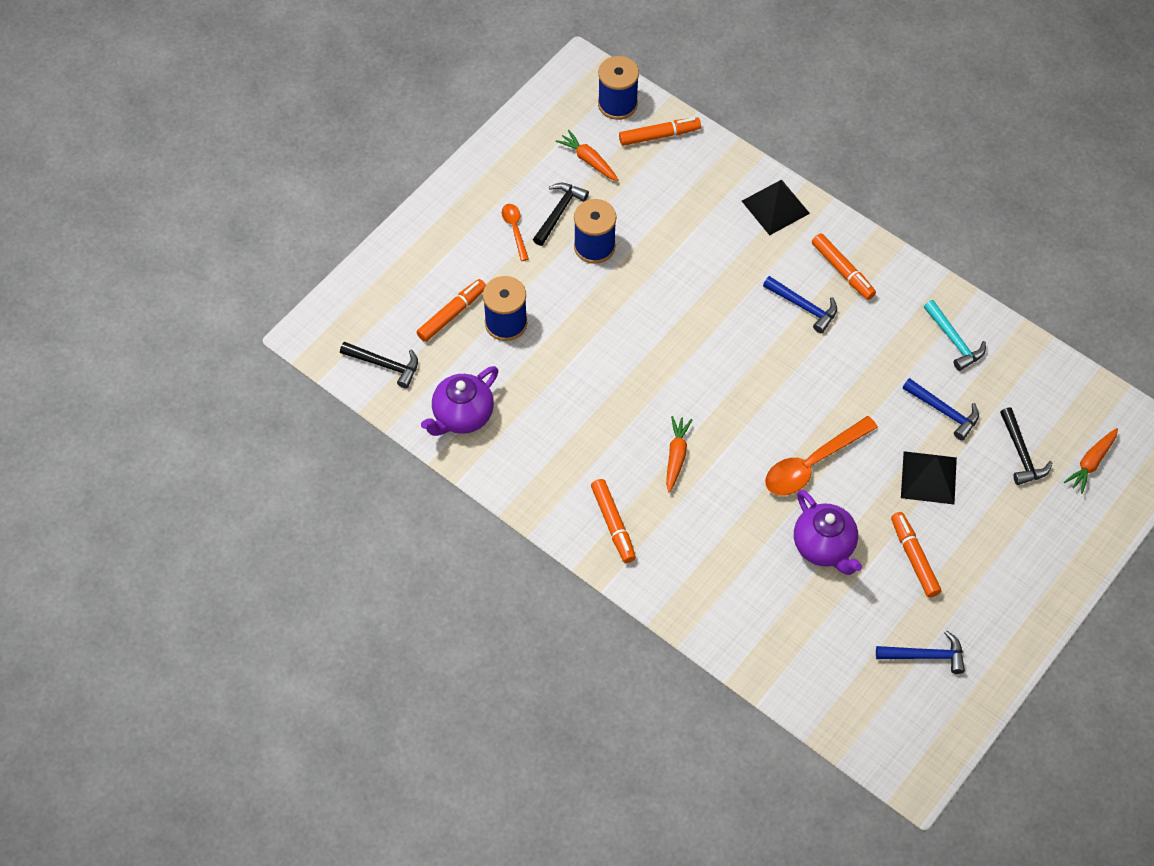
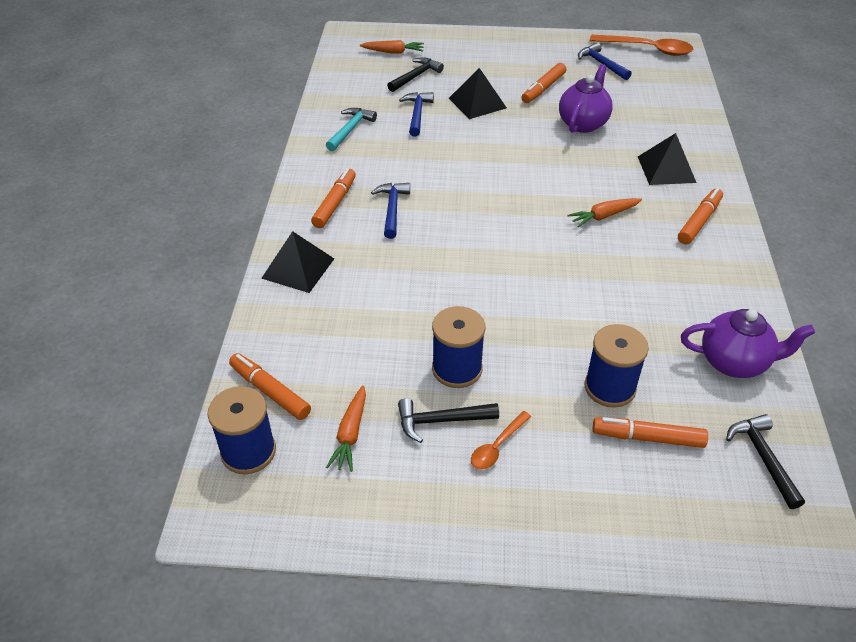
camera: 125 degrees left, 15 degrees down
(700, 560) = (666, 169): none -> black pyramid
(812, 463) = (527, 151): orange spoon -> orange spoon (647, 49)

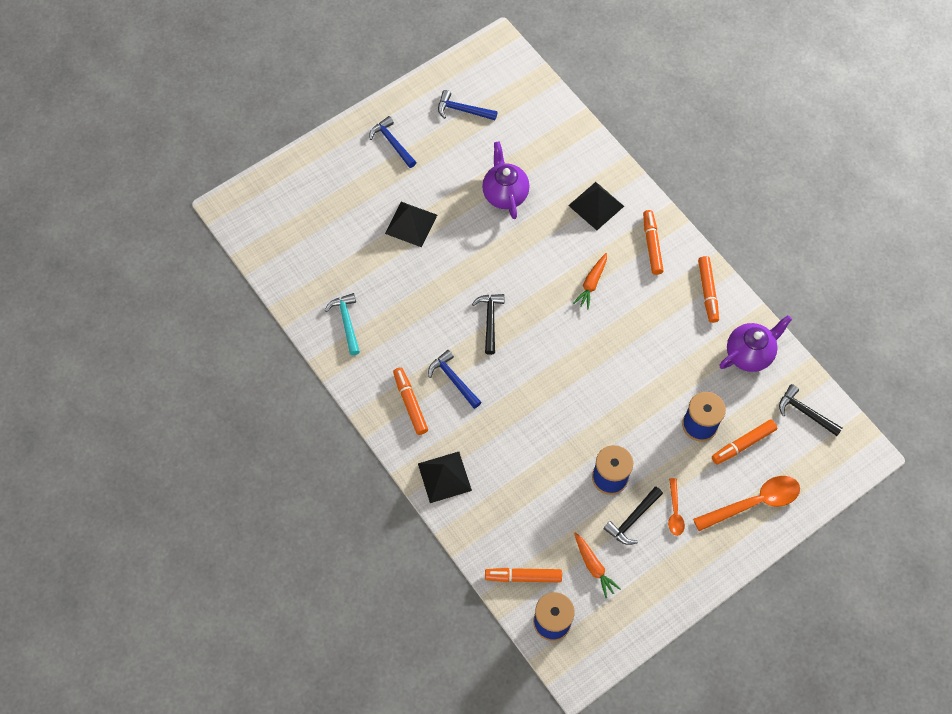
camera: 40 degrees left, 20 degrees up
(393, 52) = (289, 206): orange carrot -> none
(416, 76) = (336, 225): black hammer -> black hammer (490, 320)
(417, 114) = (379, 269): blue hammer -> blue hammer (392, 143)
(543, 89) = (444, 172): orange marker -> orange marker (707, 292)
(647, 49) = (482, 66): orange spoon -> orange spoon (753, 503)

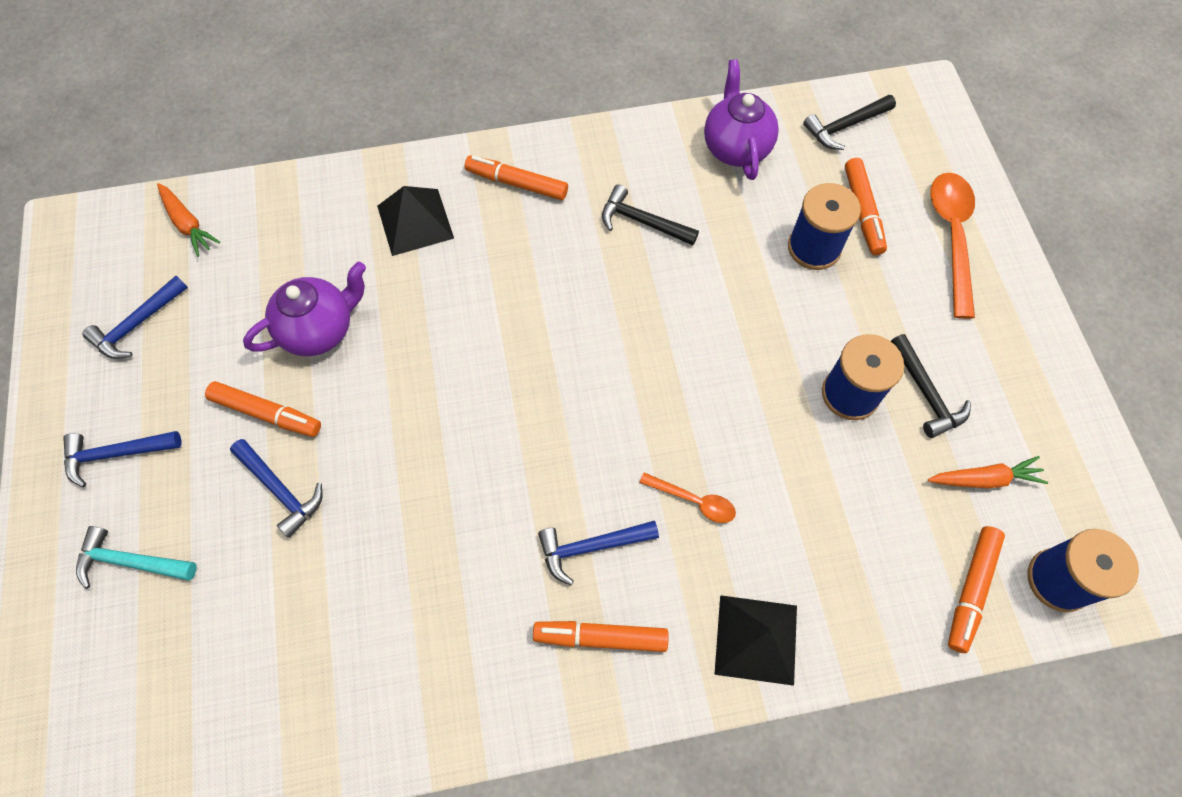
camera: 65 degrees left, 0 degrees up
(346, 322) = (396, 682): turquoise hammer -> turquoise hammer (131, 561)
(411, 224) = (280, 490): black pyramid -> blue hammer
(490, 320) = (518, 446): black hammer -> black hammer (642, 221)
(505, 194) = (319, 330): purple teapot -> purple teapot turned 135 degrees clockwise
(591, 283) = (533, 281): orange carrot -> orange carrot (188, 224)
(674, 511) = (932, 335): orange spoon -> orange spoon (693, 501)
(707, 292) = (622, 152): orange marker -> orange marker (267, 413)

